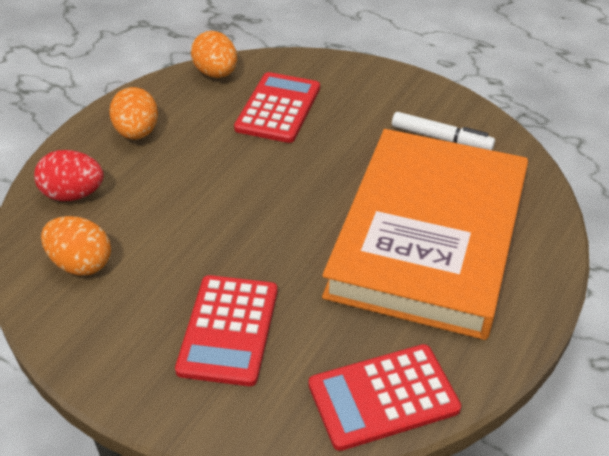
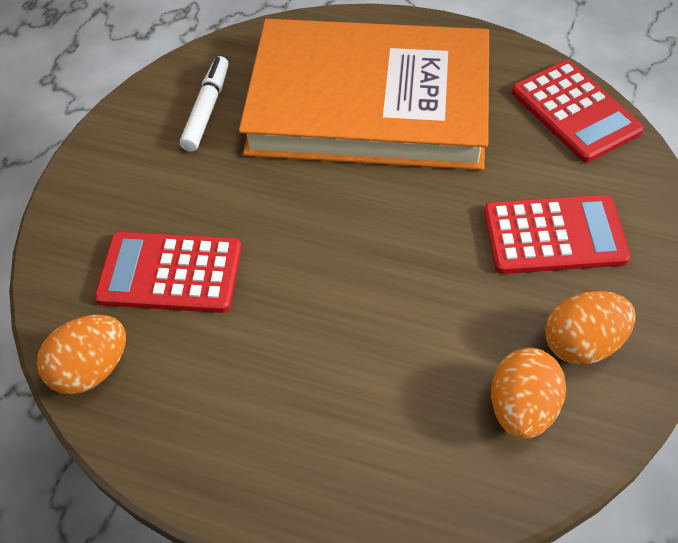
camera: 100 degrees left, 10 degrees up
(73, 194) = (404, 469): red egg -> none
(137, 133) = (252, 433): orange egg -> orange egg (582, 344)

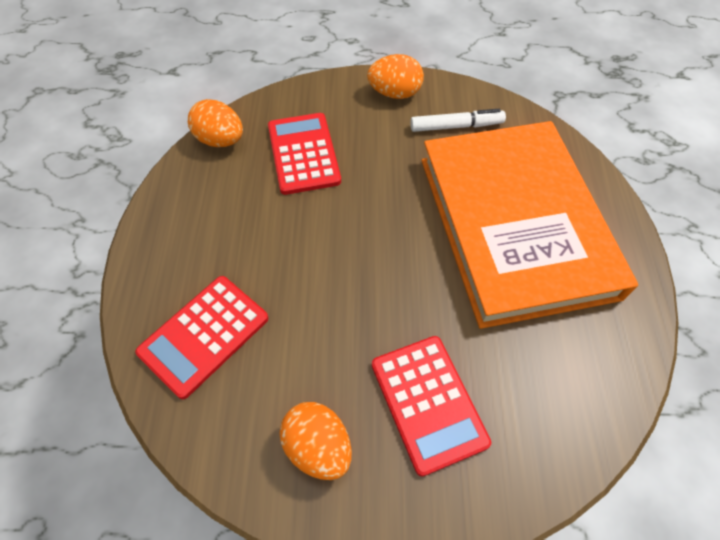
camera: 70 degrees right, 5 degrees up
(522, 408) = (245, 407): orange egg -> orange egg (394, 93)
(575, 111) = (592, 396): red calculator -> red calculator (204, 335)

